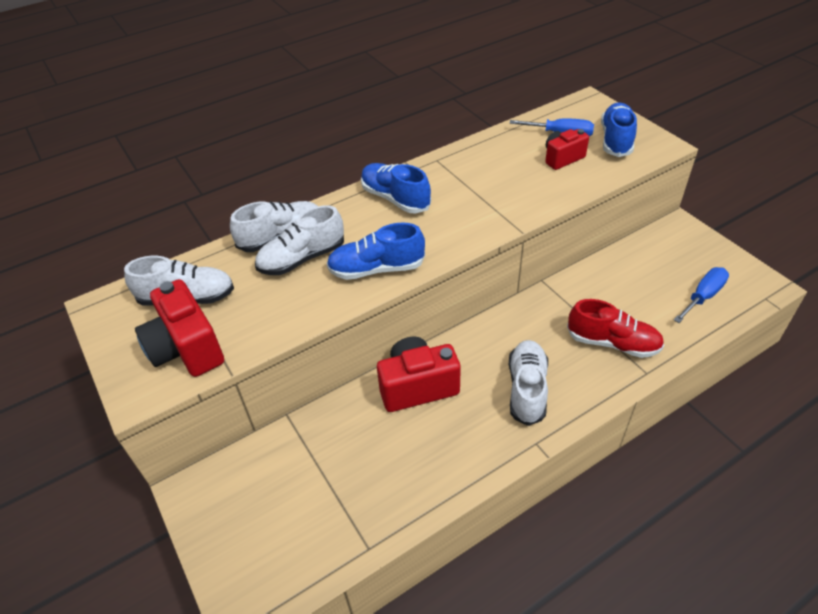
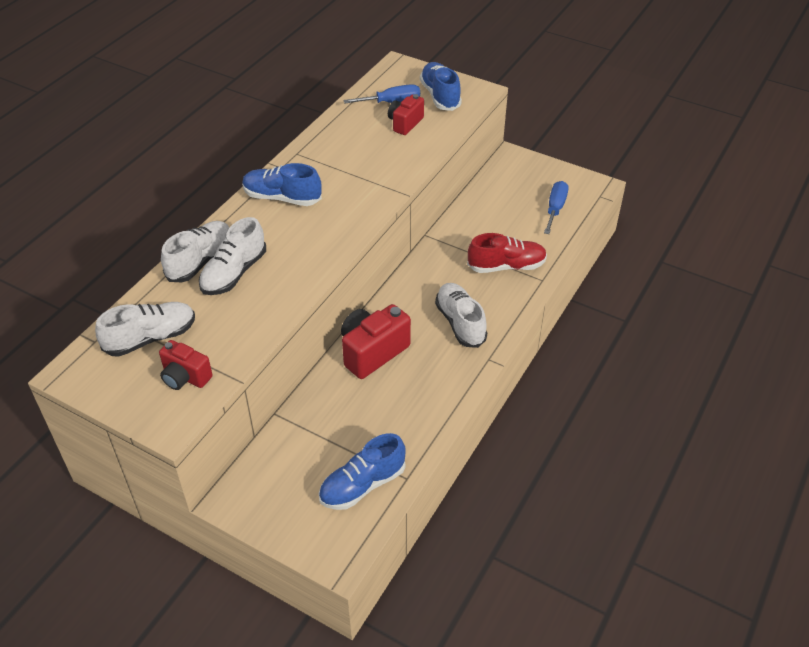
camera: 30 degrees left, 0 degrees up
(186, 349) = (185, 377): red camera -> red camera, size x0.62
(376, 269) = (306, 261): blue shoe -> blue shoe (362, 485)

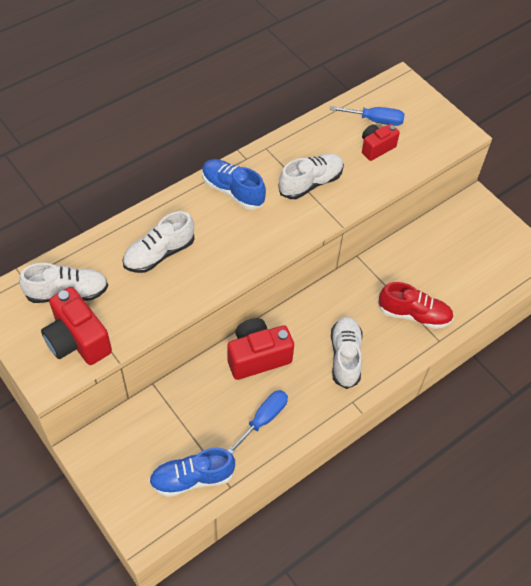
camera: 20 degrees right, 10 degrees up
(185, 377) = (77, 340): red camera -> red camera, size x1.61
(200, 261) = (138, 231): white shoe -> white shoe (310, 183)
(440, 96) = (423, 127): blue shoe -> none
(555, 208) = (489, 270): blue screwdriver -> blue screwdriver (264, 419)

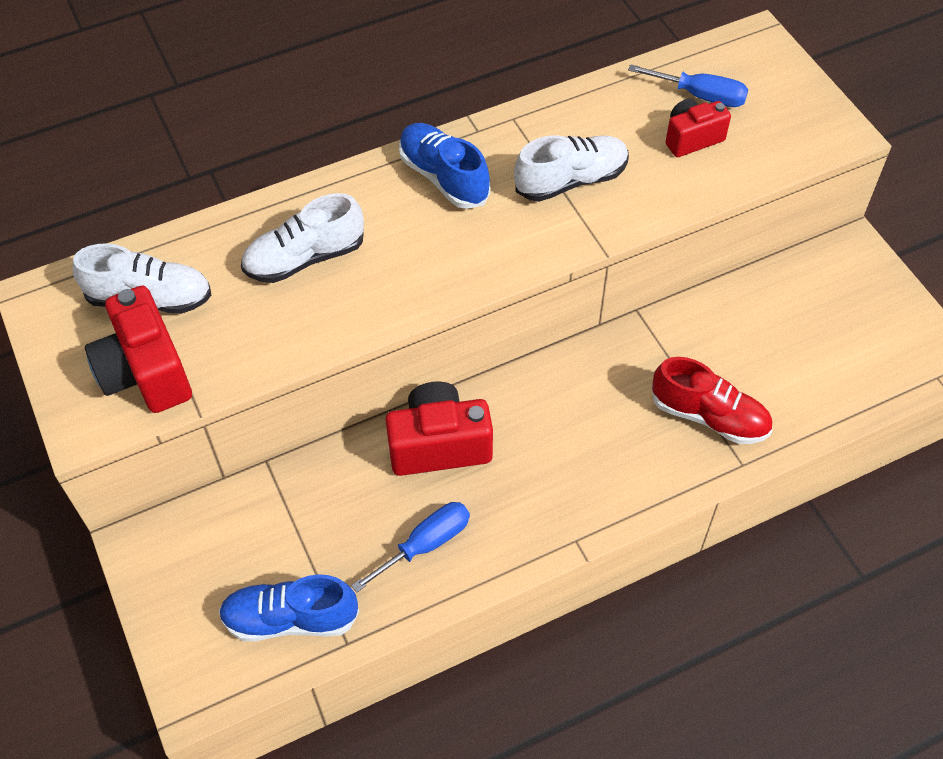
camera: 15 degrees right, 0 degrees up
(345, 356) = (580, 466): white shoe -> none

